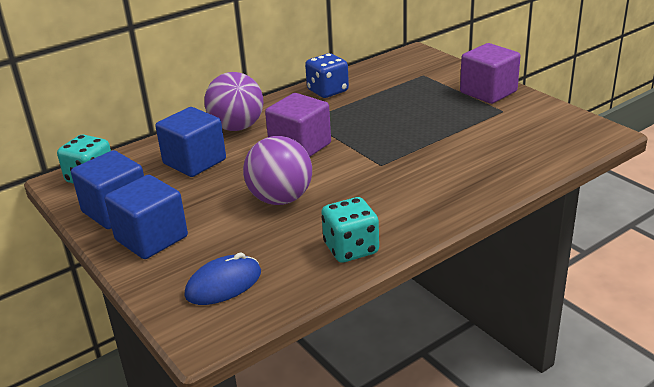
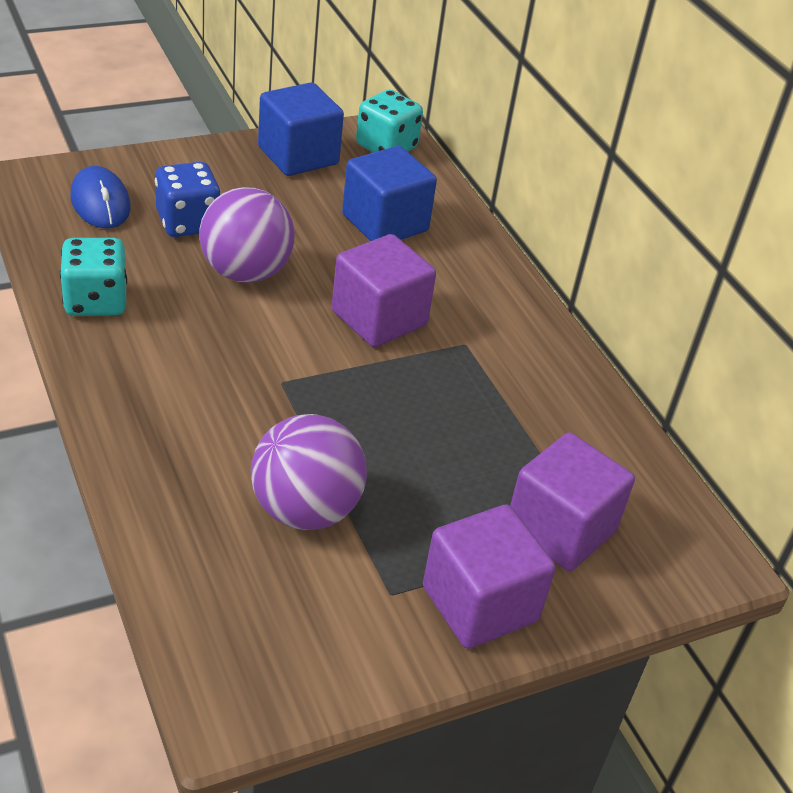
camera: 95 degrees right, 10 degrees up
(151, 238) = (222, 171): blue cube -> none
(237, 127) = (470, 274): purple ball -> purple ball (305, 510)
(327, 91) = (565, 391): blue dice -> blue dice (188, 223)
(426, 82) = (560, 529): none -> purple cube

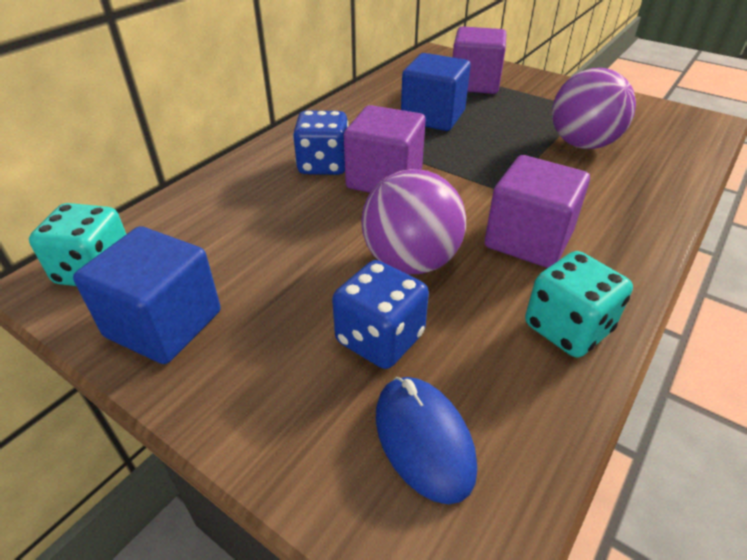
camera: 115 degrees left, 0 degrees up
(100, 202) = (424, 439): blue mouse -> blue mouse turned 60 degrees counterclockwise
(385, 223) = (250, 220): blue cube -> blue cube (433, 117)
(441, 295) = (323, 165): none -> blue dice
(480, 604) = (550, 89): purple cube -> purple cube (528, 240)

